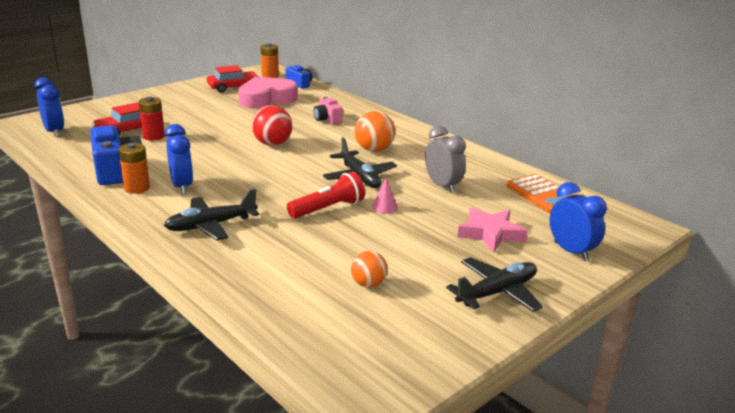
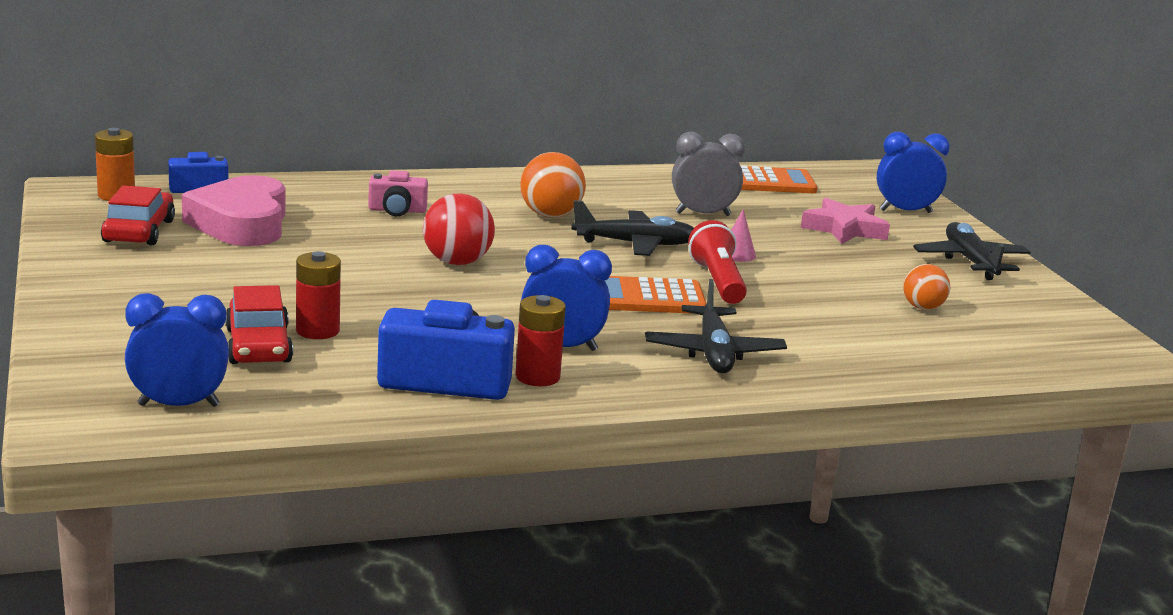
camera: 65 degrees left, 5 degrees down
(137, 188) = (537, 377): orange battery -> red battery
(277, 194) = (647, 298): none -> orange calculator

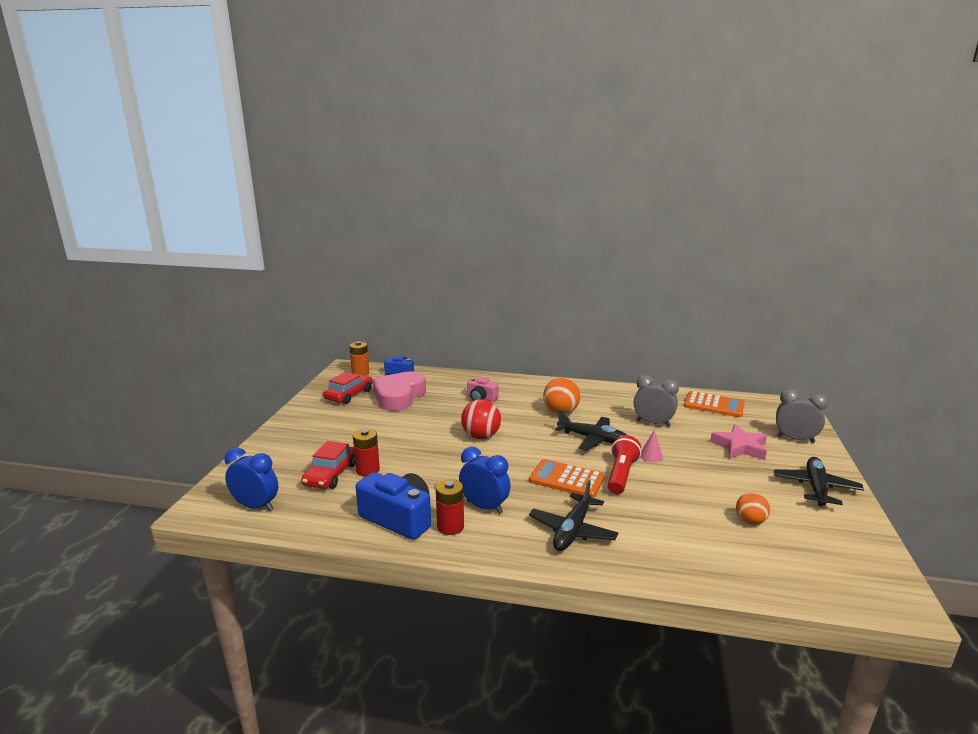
camera: 30 degrees right, 0 degrees up
(905, 211) = (795, 439): blue clock -> grey clock

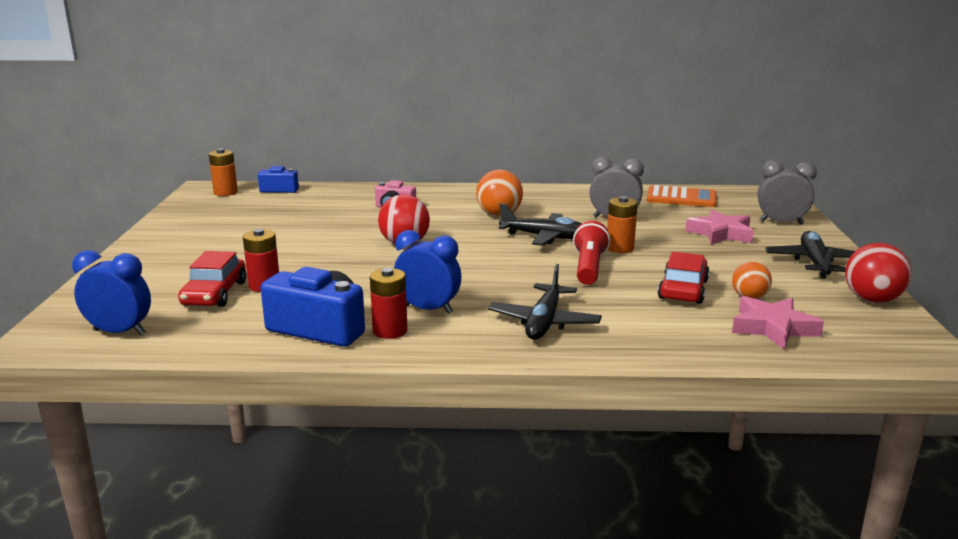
camera: 10 degrees left, 0 degrees up
(349, 395) = (216, 214): red car -> red car (683, 289)
(399, 396) = (285, 212): pink heart -> none
(566, 479) = (524, 276): orange calculator -> none
(651, 456) = (619, 248): pink cone -> orange battery
(764, 558) = (773, 328): none -> pink star
(859, 535) = (872, 300): none -> red ball

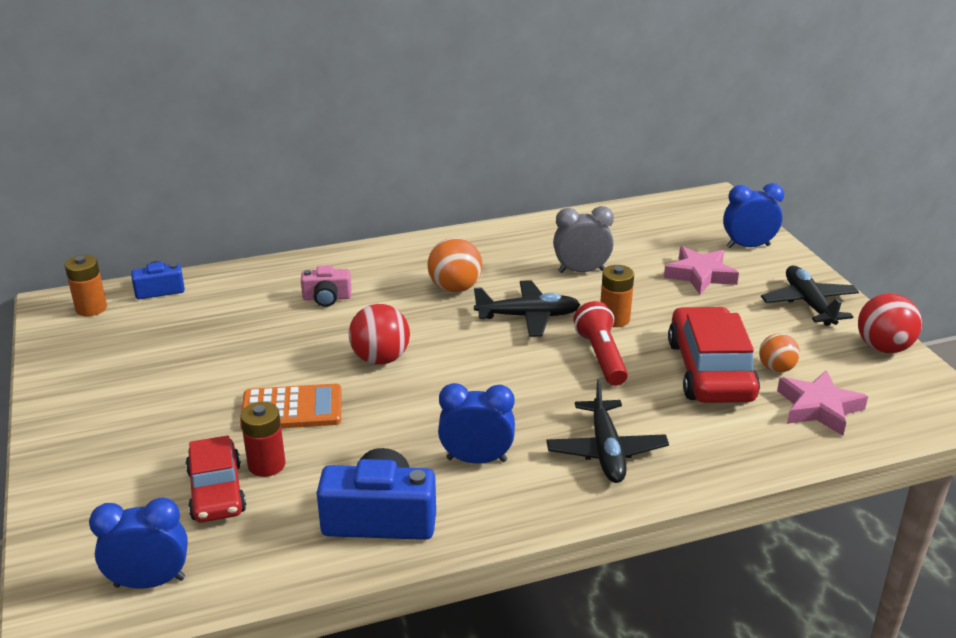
camera: 20 degrees left, 10 degrees up
(390, 331) = (458, 503): red battery -> none
(681, 198) = (631, 224): orange calculator -> orange calculator (292, 409)
(683, 289) = (710, 370): red car -> red car, size x1.53
(781, 222) = (748, 246): grey clock -> blue clock

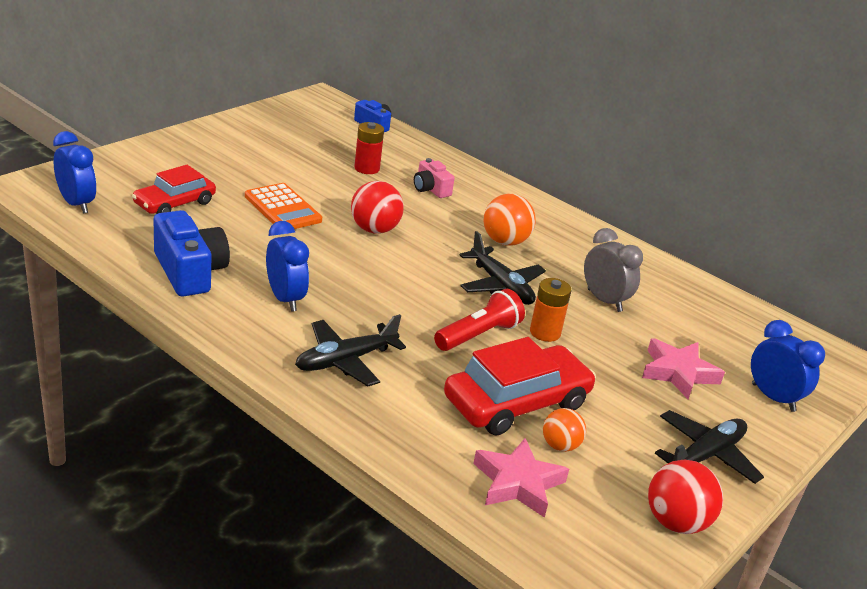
camera: 55 degrees right, 0 degrees up
(91, 308) = (329, 109): orange battery -> none
(266, 465) = (214, 214): red battery -> red battery (367, 168)

